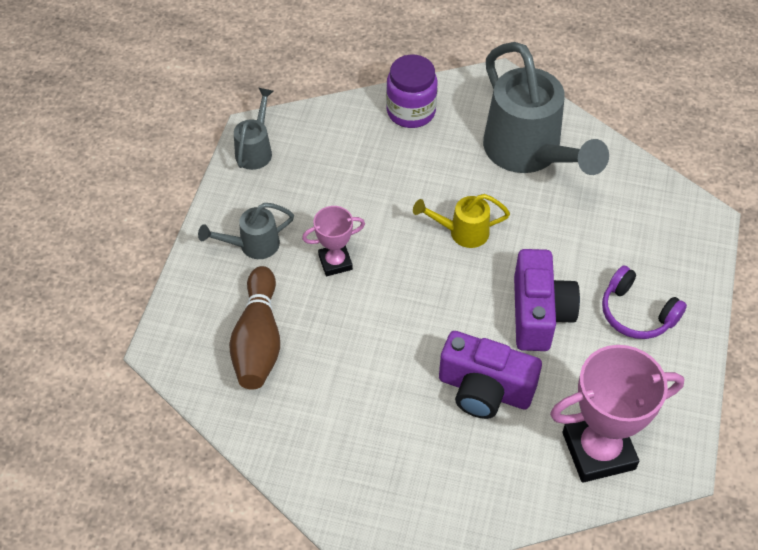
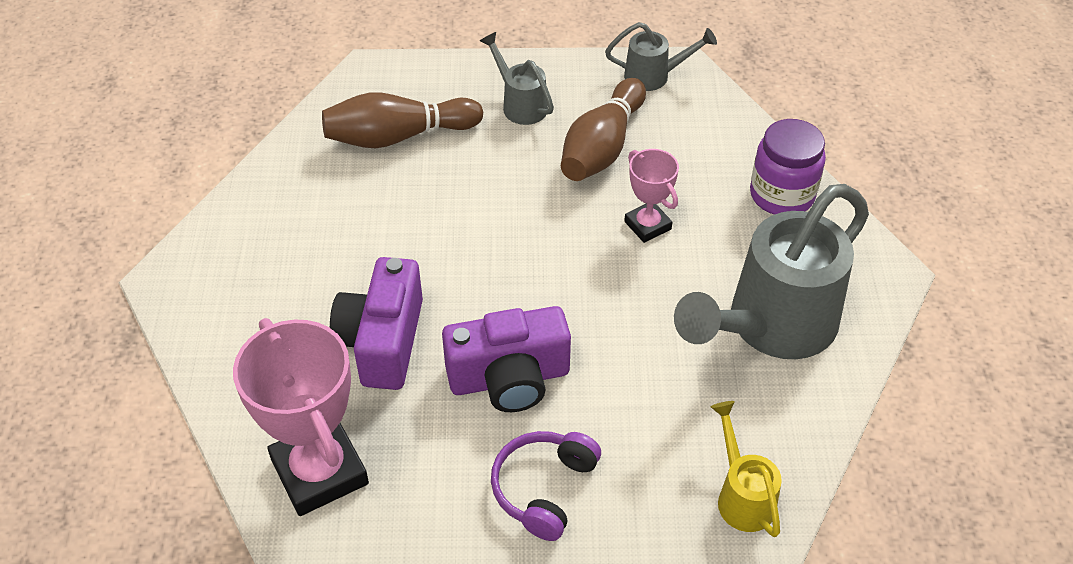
camera: 75 degrees right, 5 degrees down
(324, 203) = (602, 147): none -> brown bowling pin
(335, 262) = (521, 174): pink trophy -> pink trophy (647, 225)
(462, 232) = (609, 279): yellow watering can -> yellow watering can (742, 495)

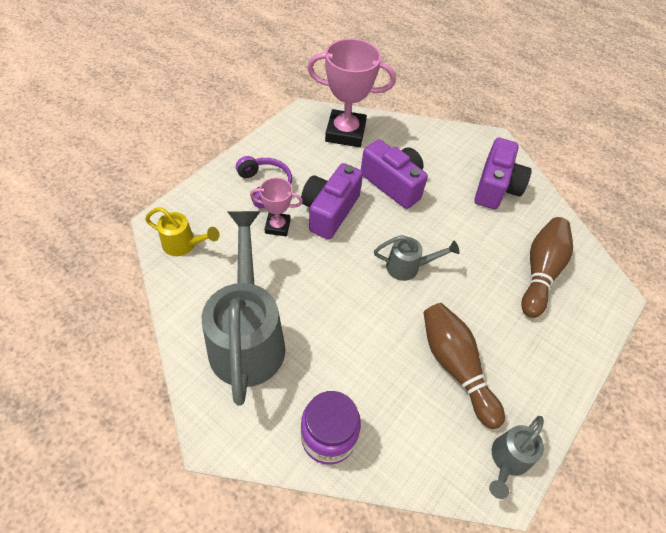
camera: 125 degrees right, 5 degrees up
(280, 233) = (496, 187): none -> purple camera
(520, 104) = (531, 351): grey watering can -> grey watering can (409, 267)
(647, 225) = (370, 338): pink trophy -> pink trophy (277, 226)

